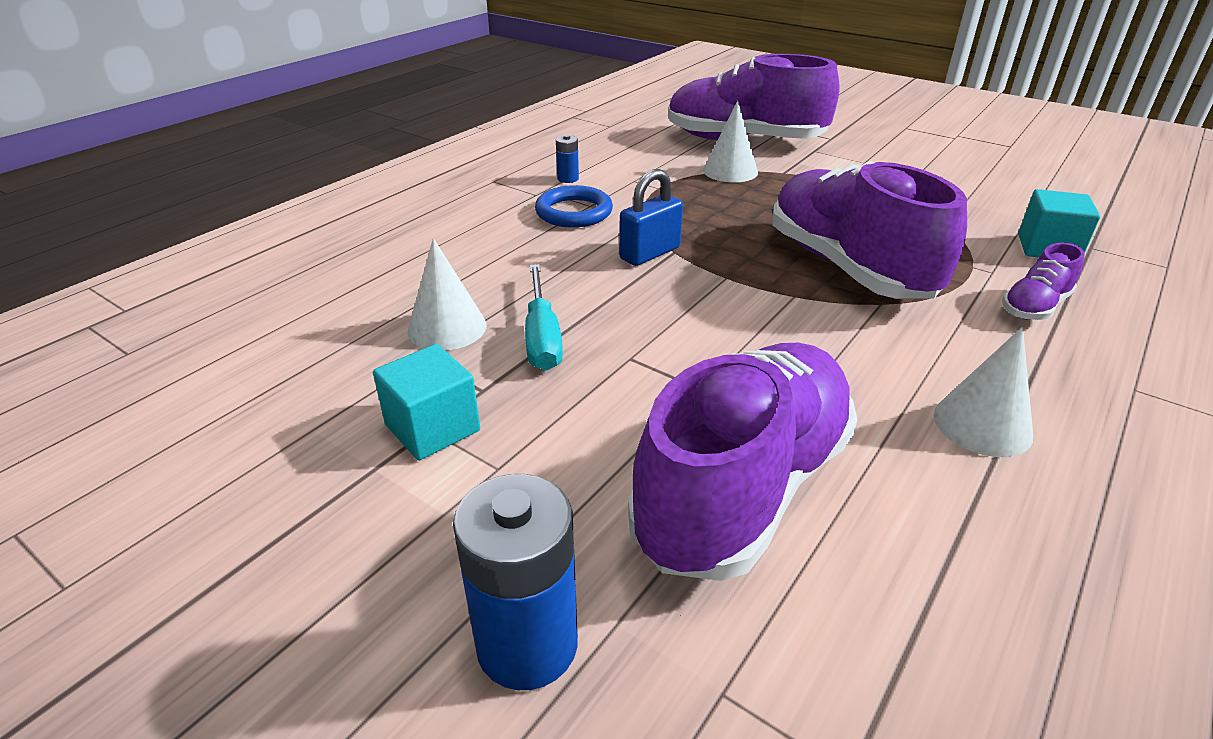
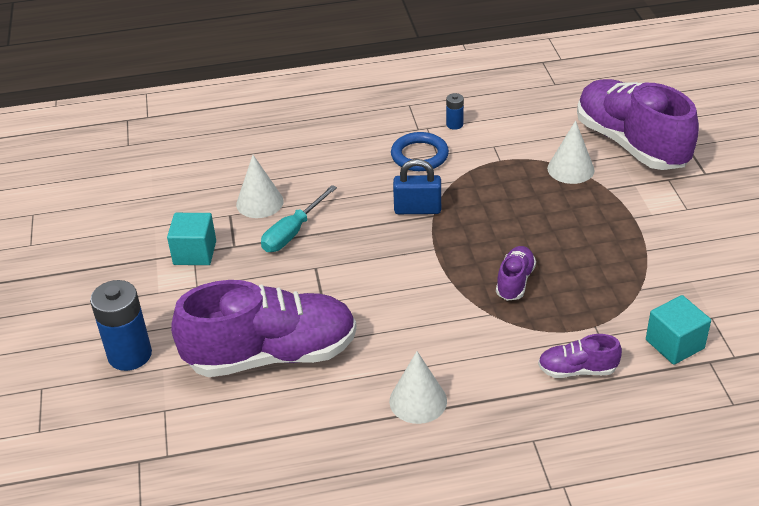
camera: 45 degrees right, 5 degrees up
(848, 267) = (515, 281): purple shoe -> purple shoe, size x0.44

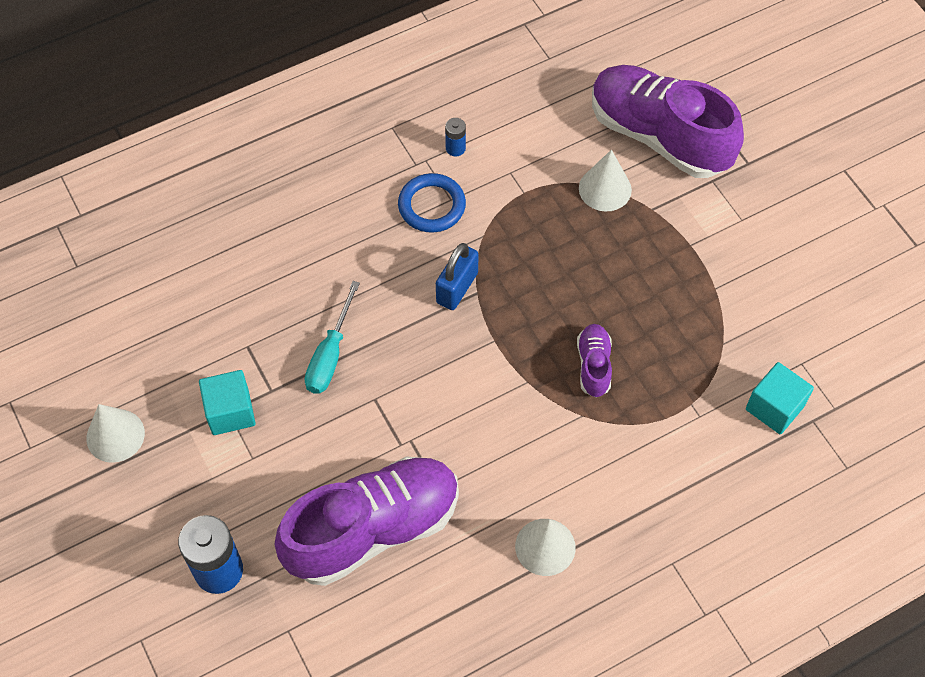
camera: 20 degrees left, 20 degrees up
(259, 202) = (274, 320): white cone -> white cone (115, 435)
(417, 209) = (457, 288): blue padlock -> blue padlock turned 45 degrees counterclockwise
(577, 370) = (689, 465): purple shoe -> none

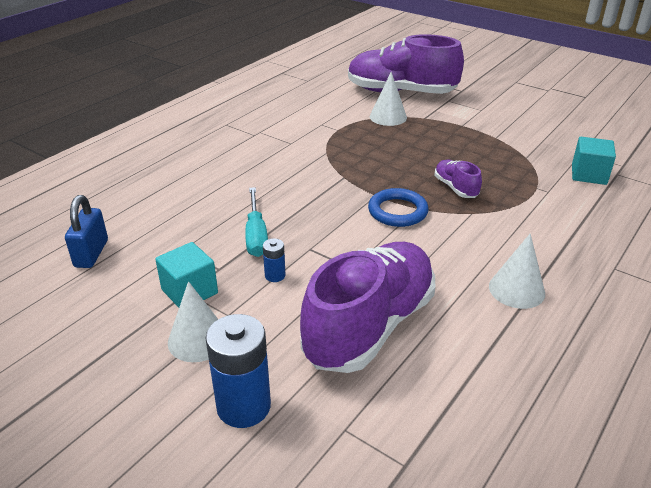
camera: 25 degrees left, 25 degrees down
(115, 435) = (82, 340): white cone -> white cone (198, 339)
(432, 206) = (279, 148): blue ring -> blue ring (397, 211)
(455, 148) = (276, 123): blue battery -> blue battery (275, 275)
(457, 288) = (328, 178): blue padlock -> blue padlock (91, 253)

